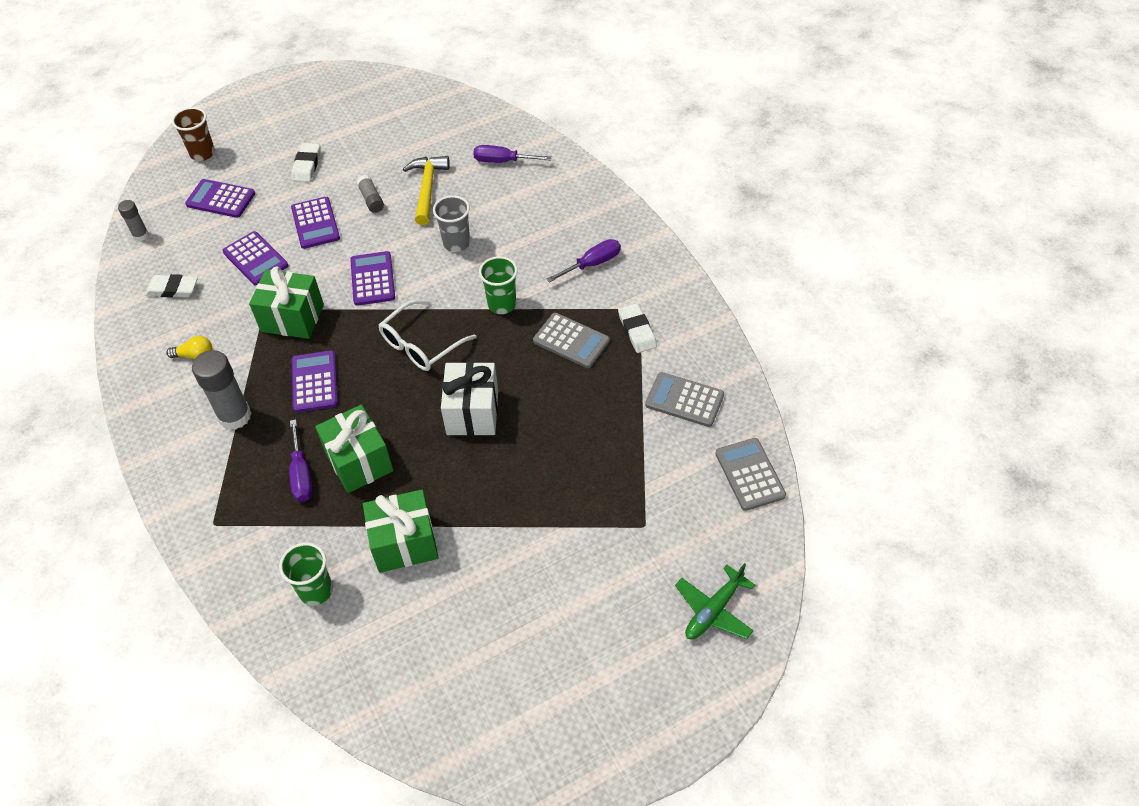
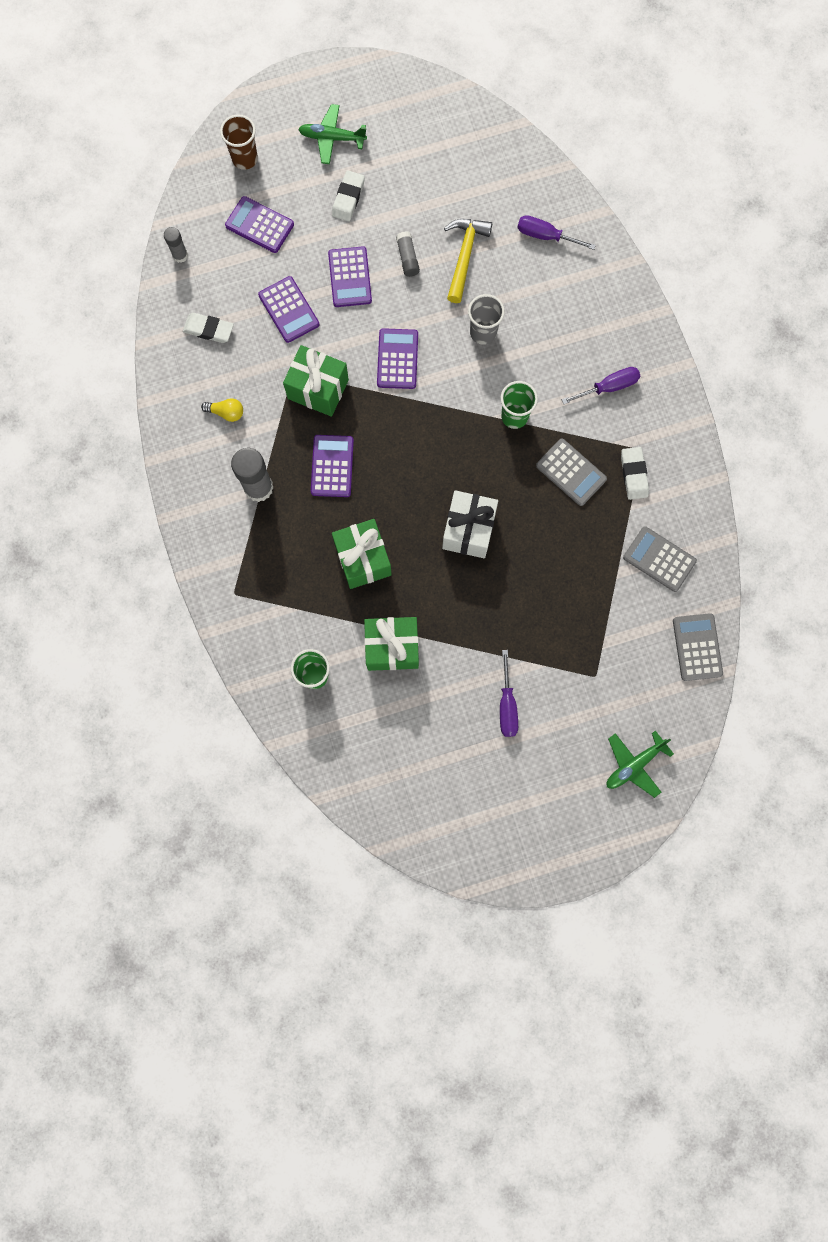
camera: 10 degrees right, 25 degrees up
(286, 126) = (332, 138): none -> green plane
(301, 474) = (312, 561): purple screwdriver -> purple screwdriver (507, 705)
(421, 344) = (433, 446): white glasses -> none

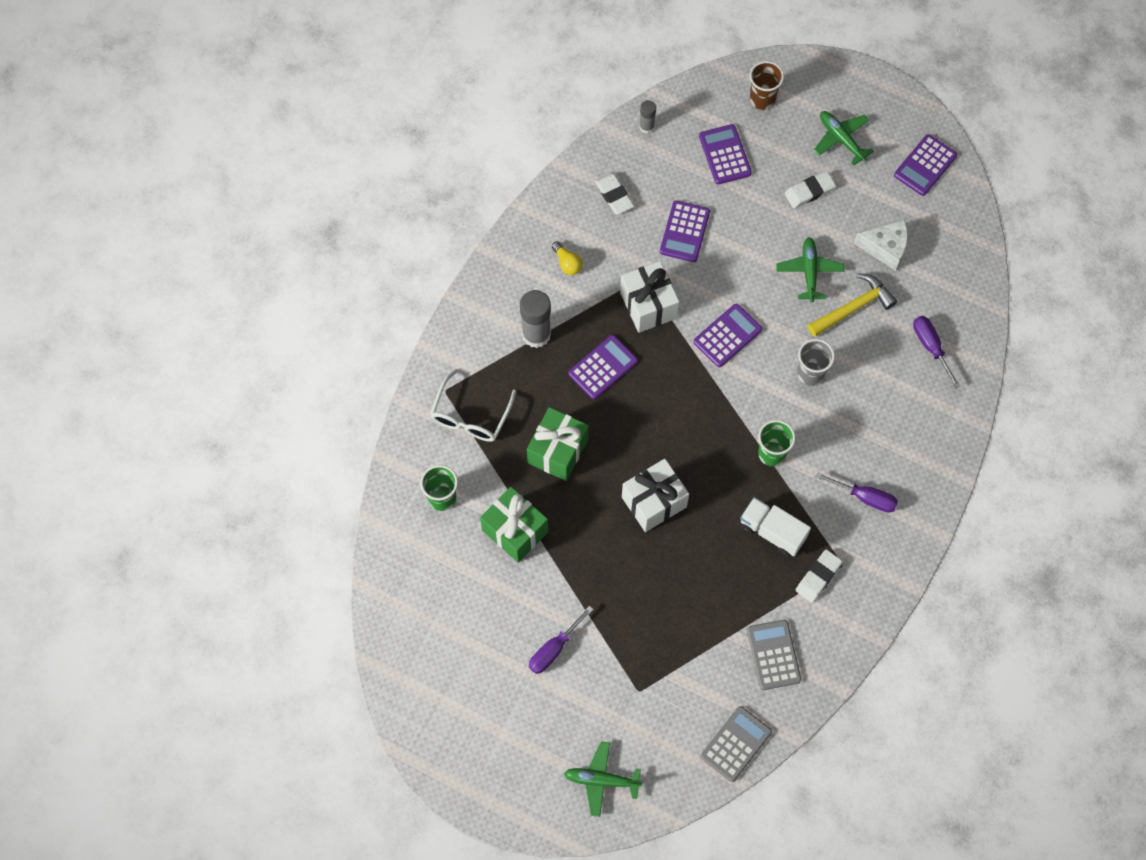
camera: 45 degrees right, 10 degrees down
(272, 594) = (470, 415): none -> white glasses
(318, 389) = (648, 305): green gift -> white gift
(350, 277) = (752, 248): purple calculator -> purple calculator (925, 165)
(407, 258) = (809, 271): grey glue stick -> green plane
(443, 192) = (885, 248): none -> white cheese
(571, 472) = (772, 532): grey calculator -> white truck

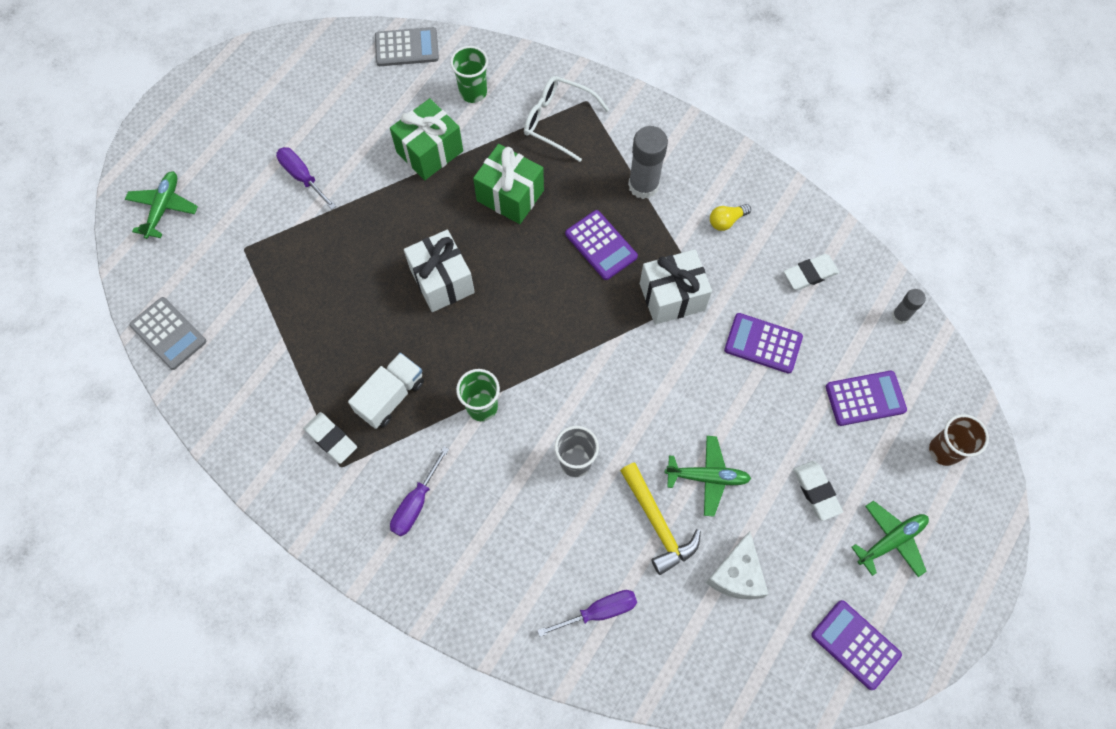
camera: 95 degrees right, 0 degrees up
(727, 336) = (630, 375): purple calculator -> none
(773, 655) = (253, 381): grey calculator -> grey calculator (407, 47)

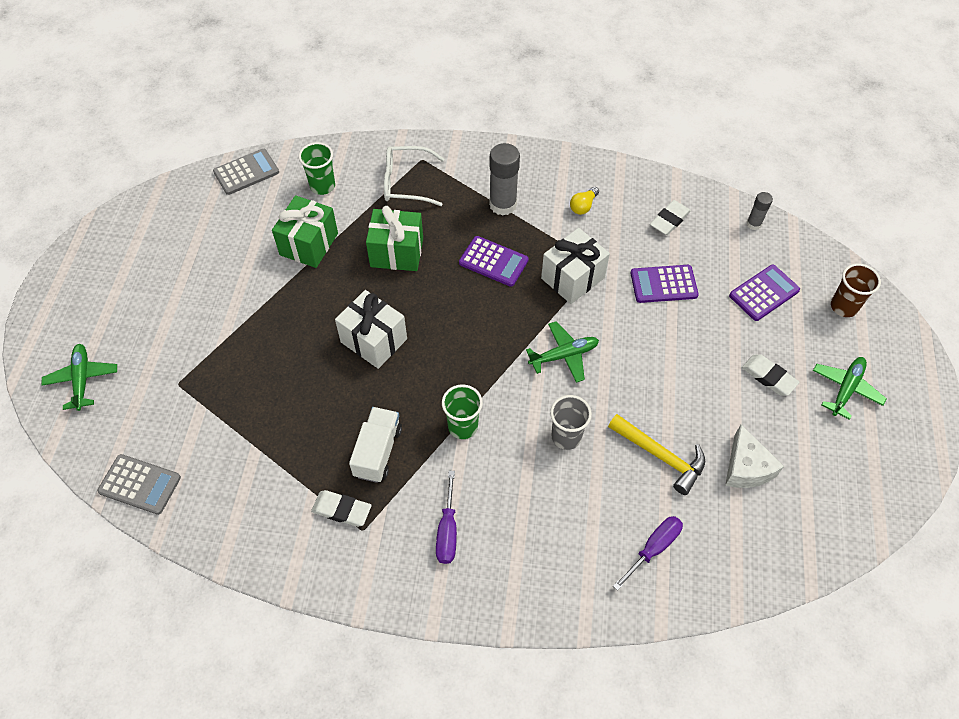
camera: 25 degrees left, 10 degrees down
(302, 177) = (204, 305): purple screwdriver -> none
(707, 477) = (679, 403): green plane -> green plane (564, 355)
(855, 644) = (867, 480): purple calculator -> none

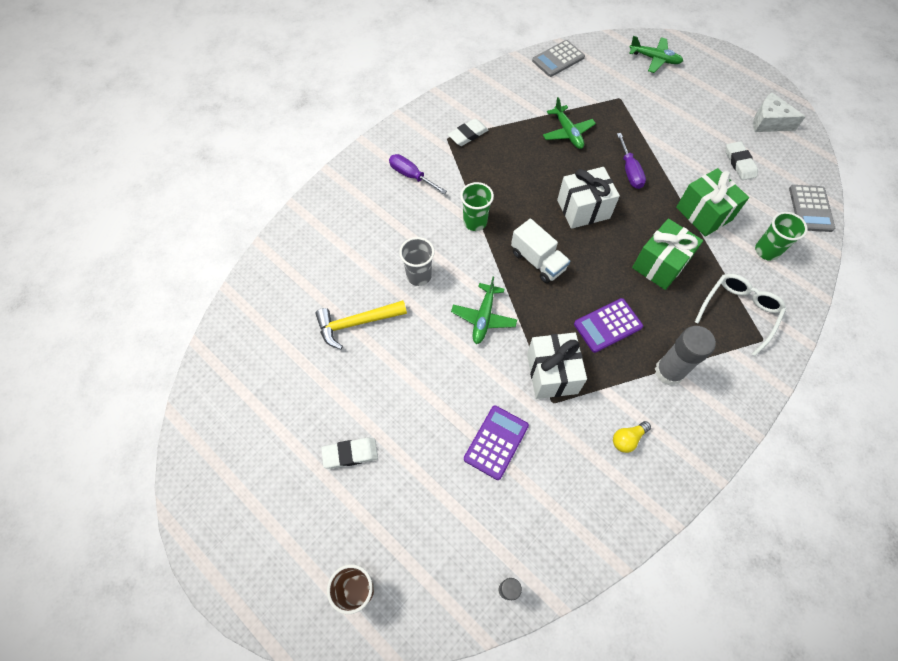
camera: 125 degrees right, 5 degrees up
(378, 452) = (493, 169): white truck -> white truck (538, 261)
(583, 206) = (628, 439): yellow light bulb -> yellow light bulb turned 105 degrees counterclockwise
(653, 548) = (304, 273): purple screwdriver -> purple screwdriver (629, 171)
(669, 220) = (563, 507): white eraser -> white eraser (739, 163)
(746, 468) = (301, 372): white cheese -> white cheese (768, 122)
(764, 293) = (426, 525): purple calculator -> none
(846, 389) = (290, 509): green plane -> green plane (567, 133)

